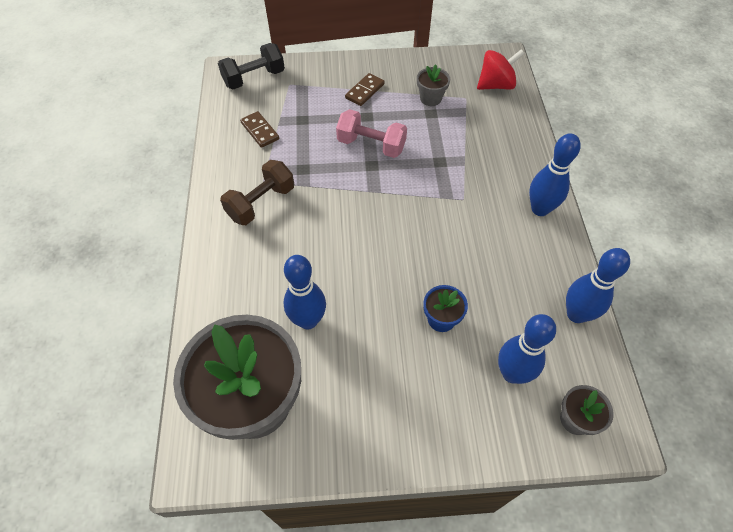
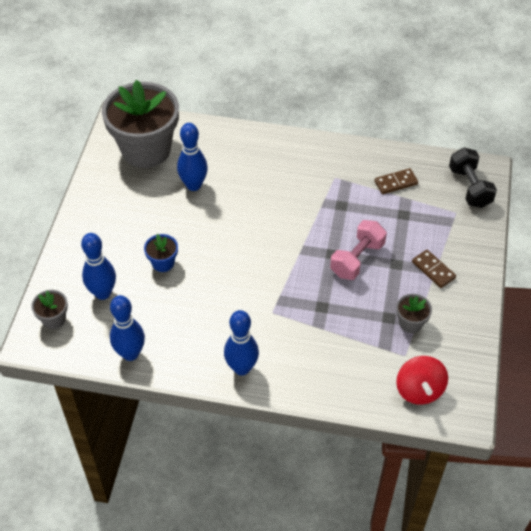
camera: 105 degrees right, 5 degrees down
(261, 203) = (311, 173): brown dumbbell -> none

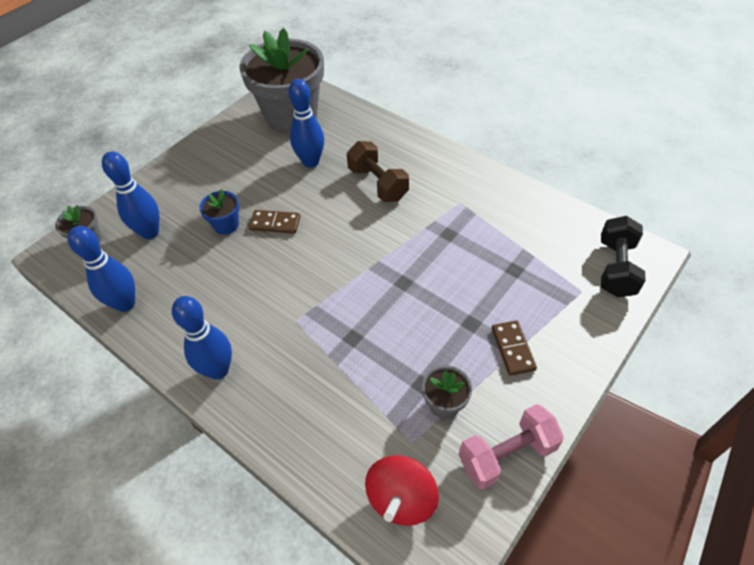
camera: 30 degrees right, 0 degrees up
(262, 184) = (378, 184): none -> brown dumbbell
(357, 259) = (428, 299): pink dumbbell -> pink dumbbell (506, 454)
(396, 183) = (526, 232): brown domino -> brown domino (275, 223)

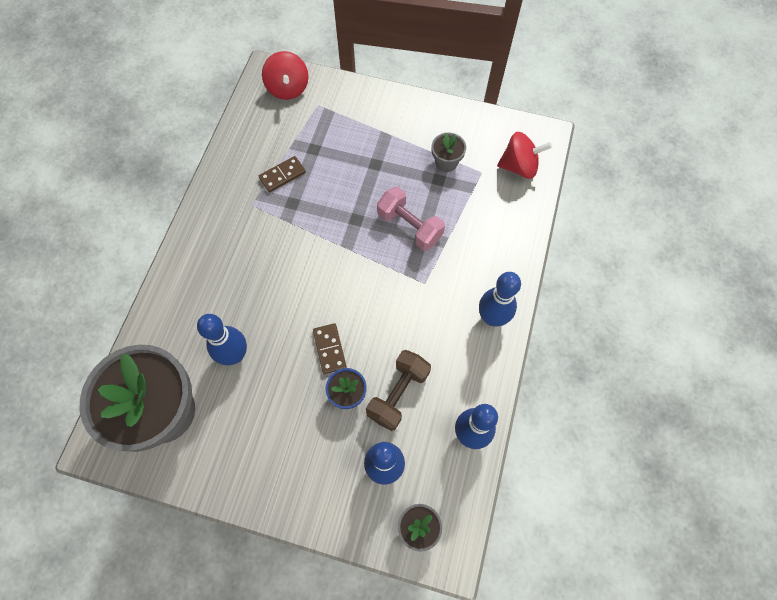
camera: 115 degrees left, 15 degrees up
(378, 184) = (248, 279): brown dumbbell -> brown dumbbell (398, 394)
(506, 454) = (463, 121): pink dumbbell -> pink dumbbell (409, 226)
(512, 349) = (386, 135): brown domino -> brown domino (282, 175)
(616, 268) = (288, 88): black dumbbell -> red spinning top

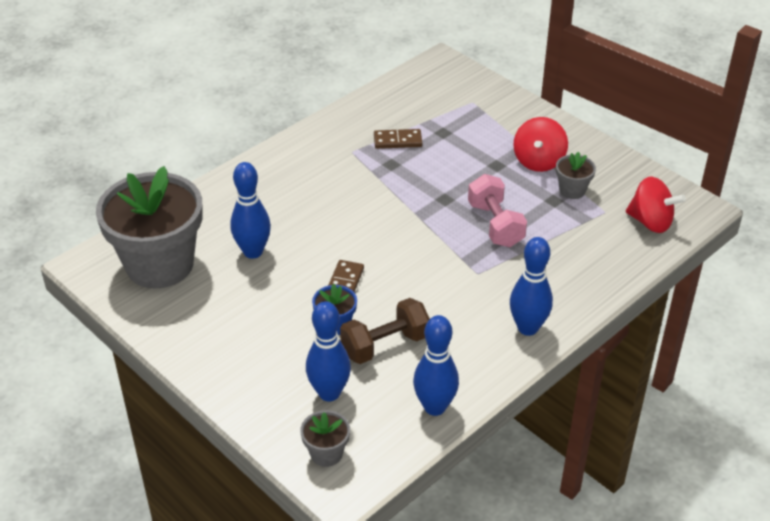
camera: 30 degrees right, 25 degrees down
(288, 88) = (452, 80): red spinning top -> red spinning top (538, 161)

